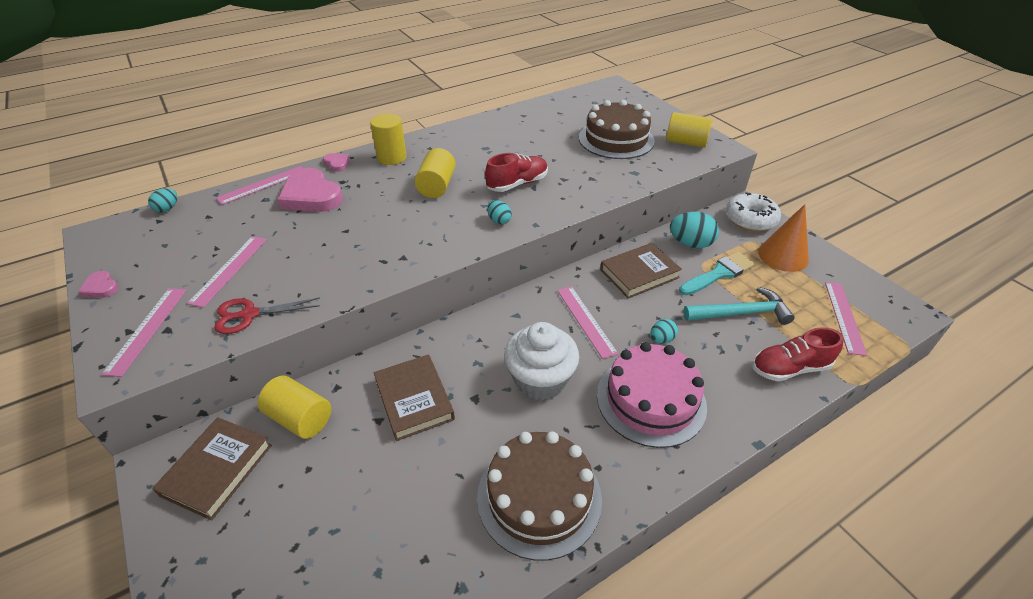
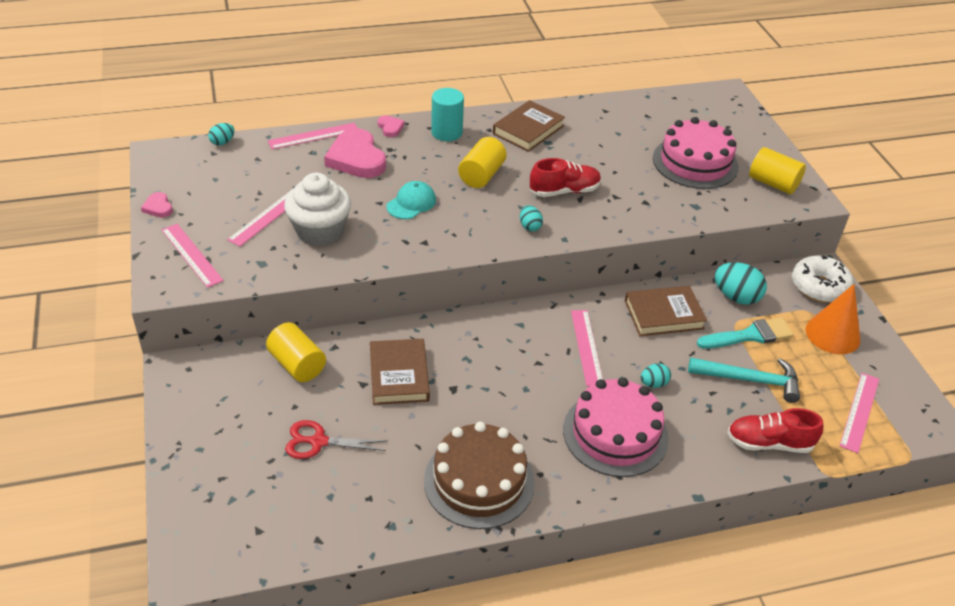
camera: 15 degrees right, 0 degrees up
(147, 329) = (191, 255): pink ruler -> pink ruler turned 60 degrees counterclockwise
(217, 470) = (222, 387): brown book -> brown book (528, 130)
(249, 315) = (277, 263): red scissors -> red scissors (318, 442)
(378, 224) = (411, 203): none -> turquoise cap
(391, 157) = (447, 132): yellow cylinder -> turquoise cylinder
(540, 379) = (519, 388): white cupcake -> white cupcake (320, 231)
(616, 139) = (695, 162): brown cake -> pink cake

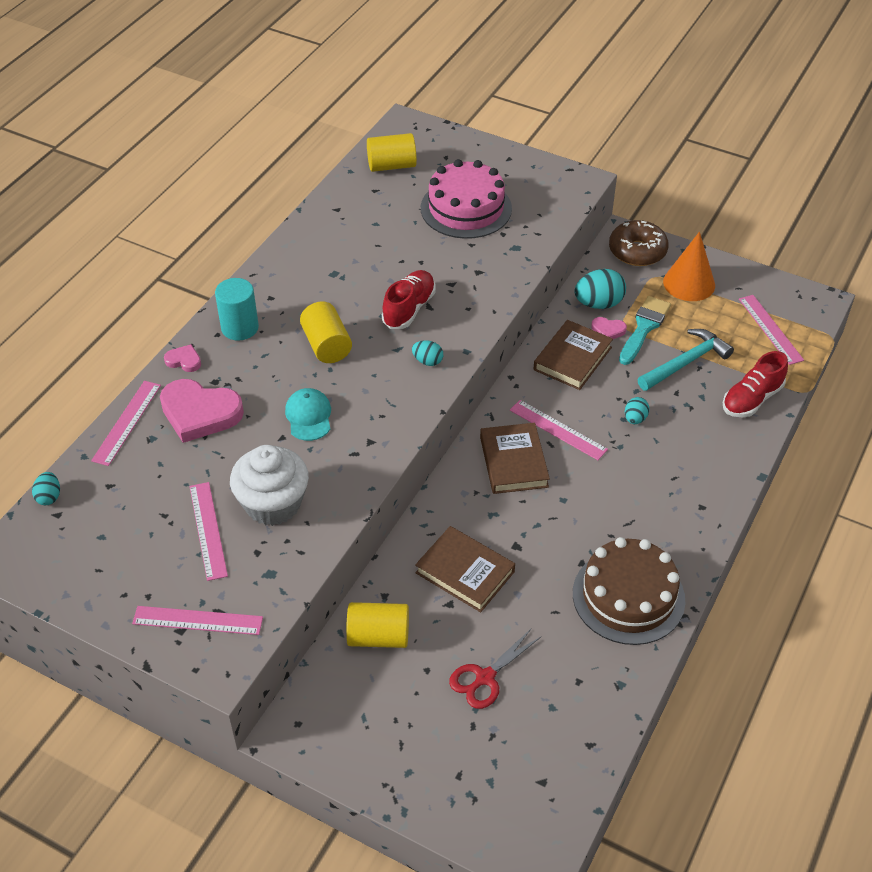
camera: 45 degrees left, 5 degrees up
(158, 207) = (93, 607): pink heart -> pink heart (608, 330)
(528, 130) = (302, 273): brown book -> brown book (513, 462)
(615, 433) = (661, 478): pink cake -> none
(773, 183) = (540, 186): yellow cylinder -> yellow cylinder (391, 165)
(819, 287) = (637, 251): white donut -> brown donut

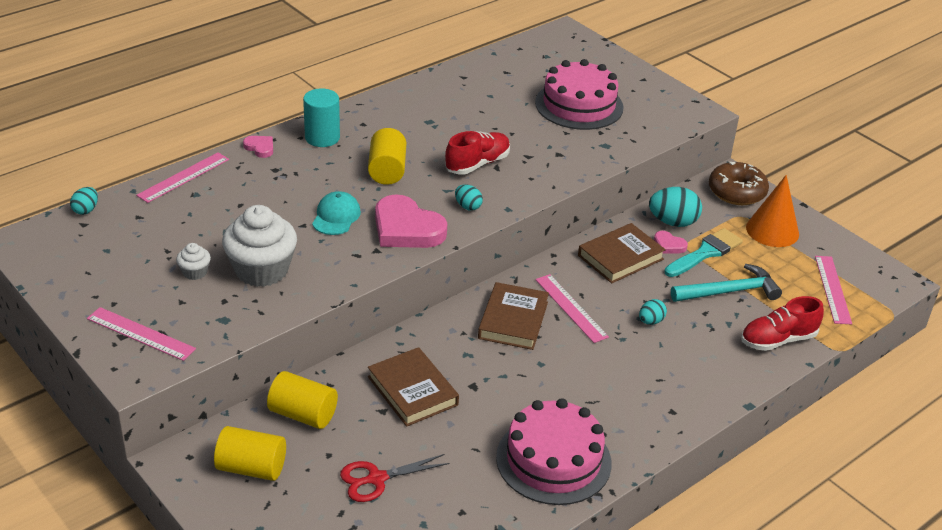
camera: 20 degrees right, 10 degrees down
(200, 413) = (247, 188): pink heart -> pink heart (406, 228)
(208, 530) = (195, 272): pink ruler -> white cupcake
(391, 165) = (533, 58): yellow cylinder -> yellow cylinder (251, 468)
(628, 596) = (553, 460): brown cake -> pink cake

